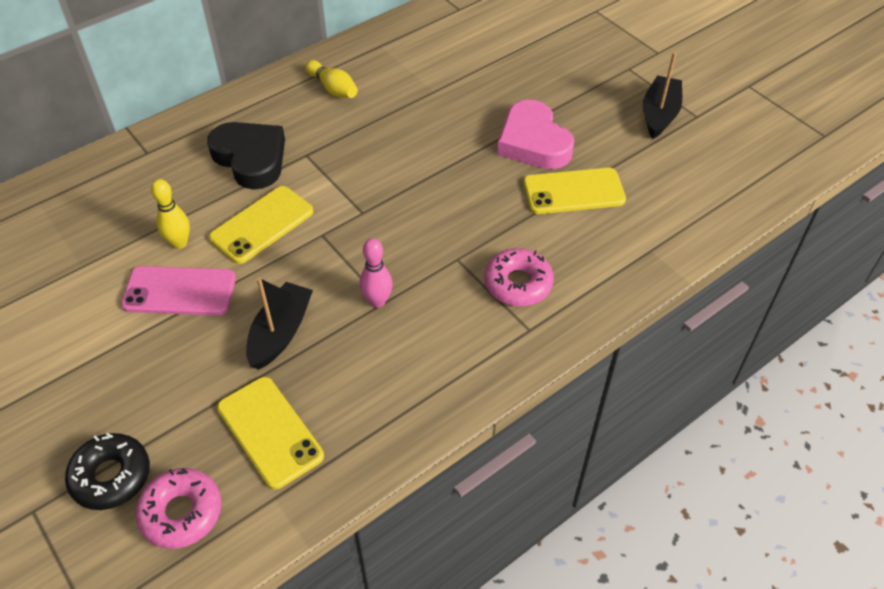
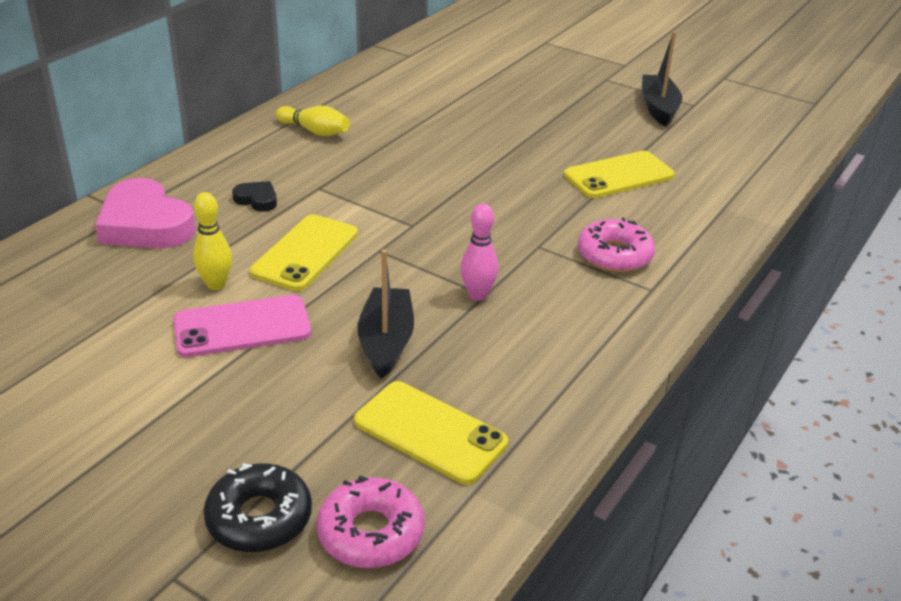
camera: 20 degrees left, 15 degrees down
(251, 158) = (257, 200): black heart -> black heart, size x0.47
(533, 142) = (553, 144): pink heart -> pink heart (145, 224)

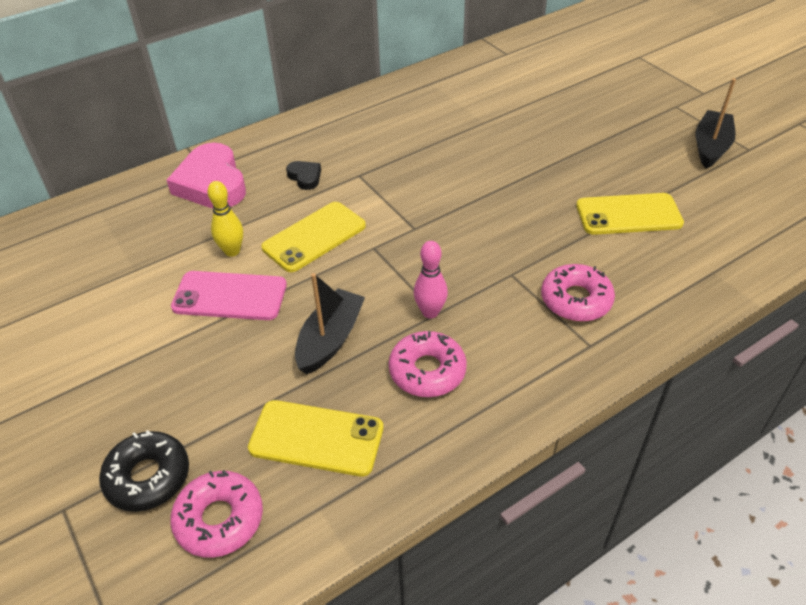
camera: 25 degrees right, 10 degrees up
(314, 131) = (386, 118): yellow bowling pin -> none
(430, 432) = (316, 438): yellow phone -> yellow phone turned 45 degrees counterclockwise
(508, 346) = (427, 371): none -> pink donut

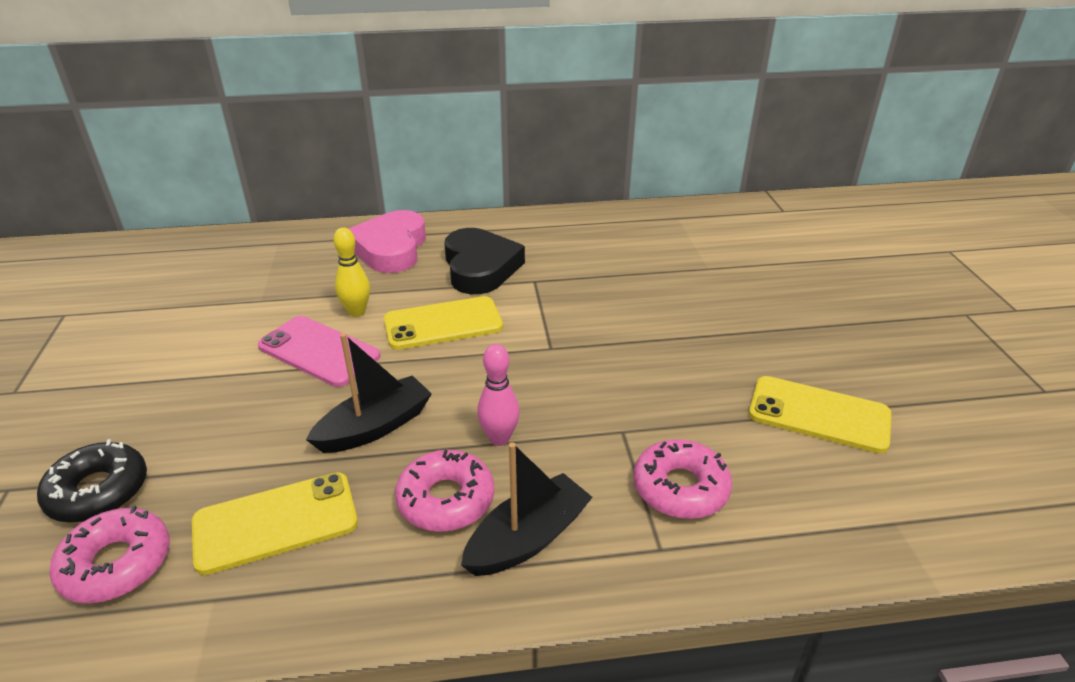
camera: 25 degrees right, 10 degrees down
(305, 177) = (480, 267): black heart -> black heart, size x2.15
(316, 438) = (275, 522): yellow phone -> yellow phone turned 60 degrees counterclockwise
(710, 147) = (987, 372): black boat -> black boat (528, 538)

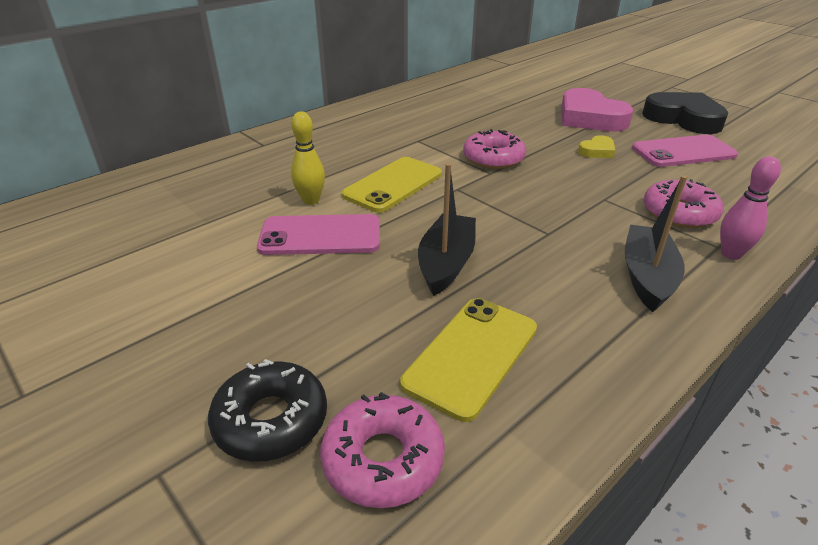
camera: 35 degrees left, 0 degrees up
(391, 248) = (273, 153): pink heart -> pink heart (590, 118)
(446, 499) = (565, 281): pink donut -> pink donut (493, 158)
(480, 267) = (366, 144): black heart -> black heart (683, 119)
(499, 438) = (541, 233): pink bowling pin -> pink bowling pin (731, 254)
(708, 369) = (597, 151): none -> yellow heart
(819, 414) = (683, 152): yellow phone -> pink phone

